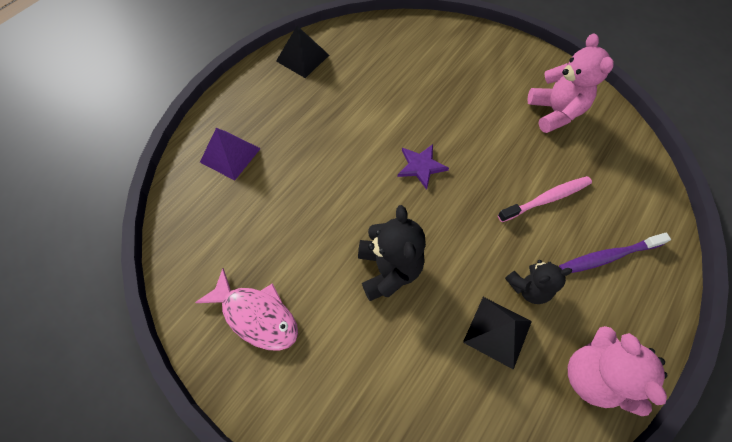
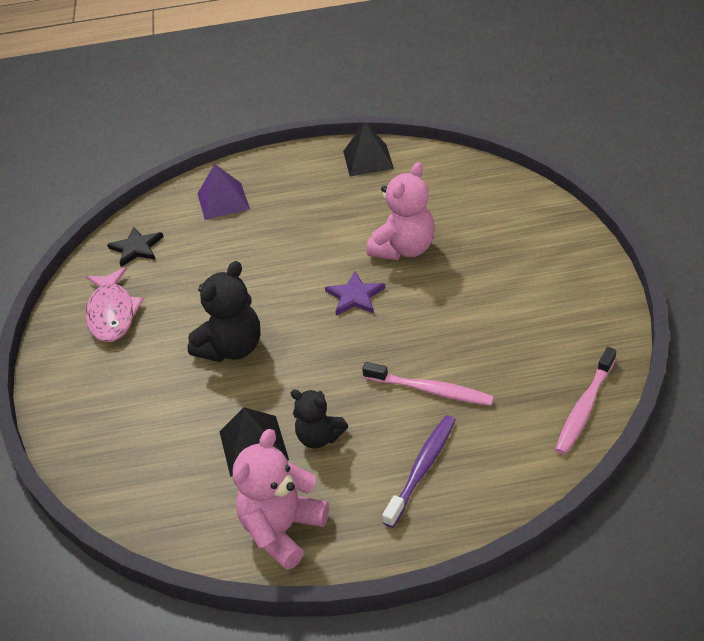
camera: 50 degrees right, 20 degrees down
(205, 243) = (136, 248): none -> black star
(554, 112) = (545, 331): pink teddy bear -> pink teddy bear (404, 249)
(607, 256) = (422, 468): purple toothbrush -> purple toothbrush turned 90 degrees clockwise
(630, 147) = (584, 407): none -> pink toothbrush

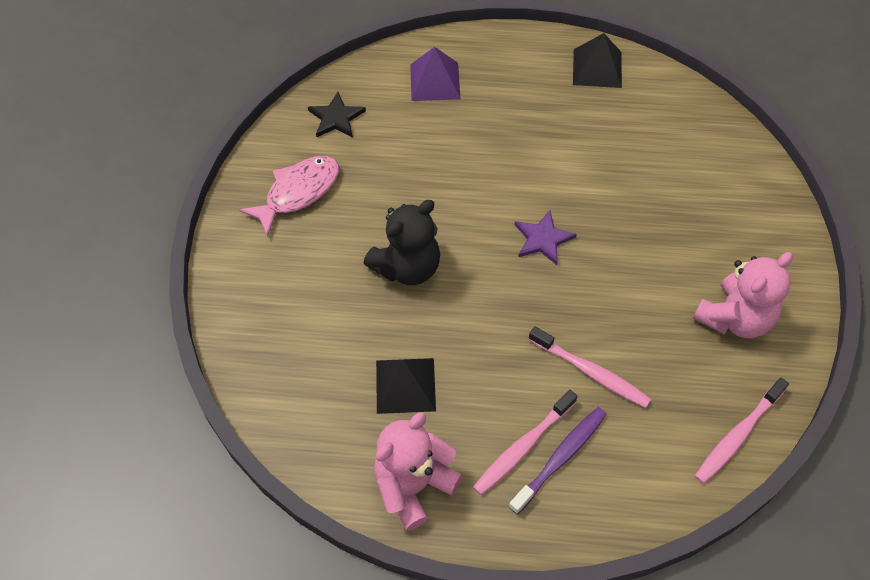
camera: 10 degrees right, 15 degrees up
(112, 313) = (298, 192): pink fish -> pink fish turned 135 degrees counterclockwise
(319, 437) = (470, 394): black teddy bear -> none
(383, 469) = (522, 447): none -> pink toothbrush
(404, 249) = (607, 194): pink teddy bear -> pink teddy bear (734, 318)

